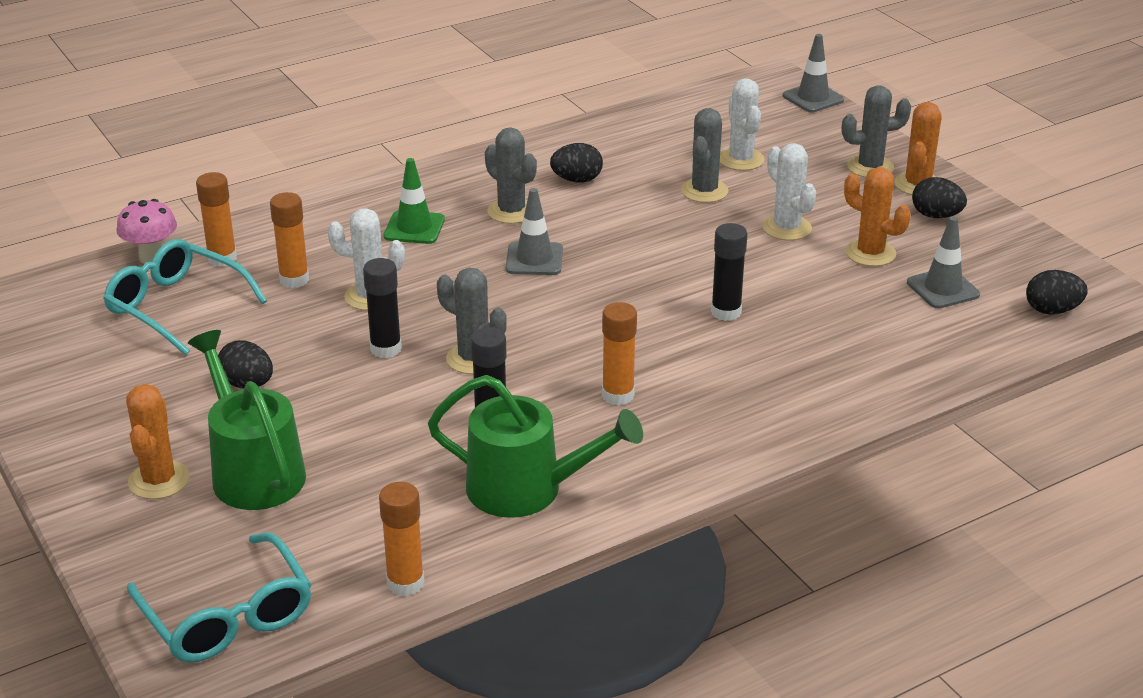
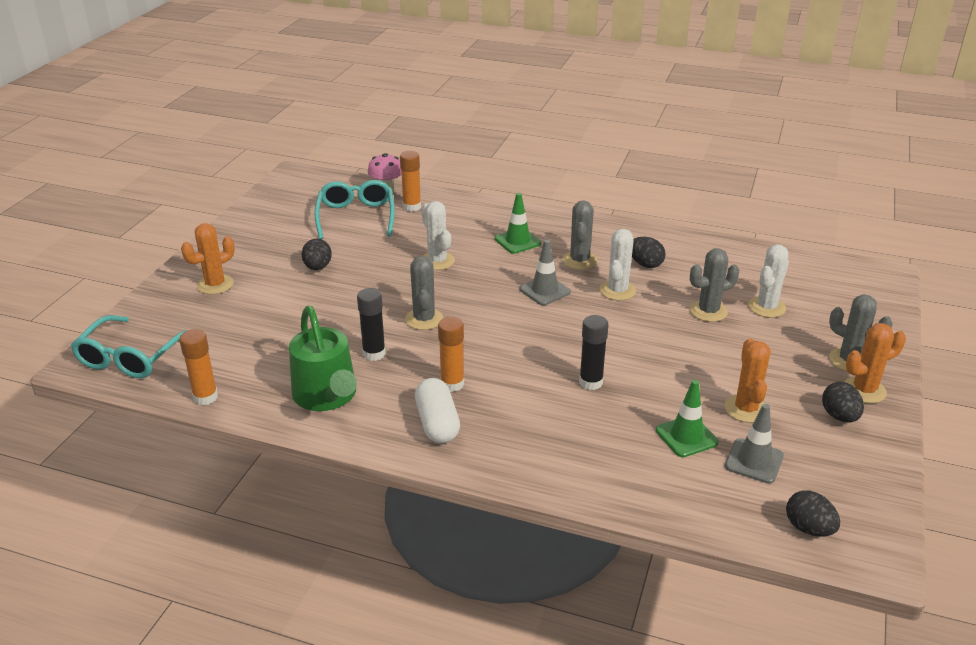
camera: 50 degrees right, 0 degrees up
(253, 471) = (250, 305): green watering can -> none
(294, 280) = (421, 233): orange glue stick -> none
(386, 349) = (397, 289): black glue stick -> none
(672, 436) = (437, 423): none -> white capsule
(787, 228) = (719, 361): white cactus -> white cactus (617, 290)
(813, 98) = (889, 298): grey traffic cone -> none
(870, 304) = (686, 436): none -> green traffic cone

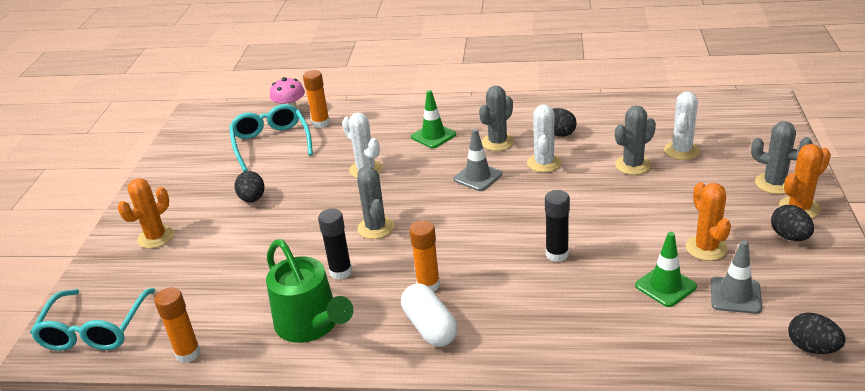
camera: 10 degrees left, 0 degrees up
(579, 260) = (497, 142): grey cactus -> grey cactus turned 45 degrees clockwise

